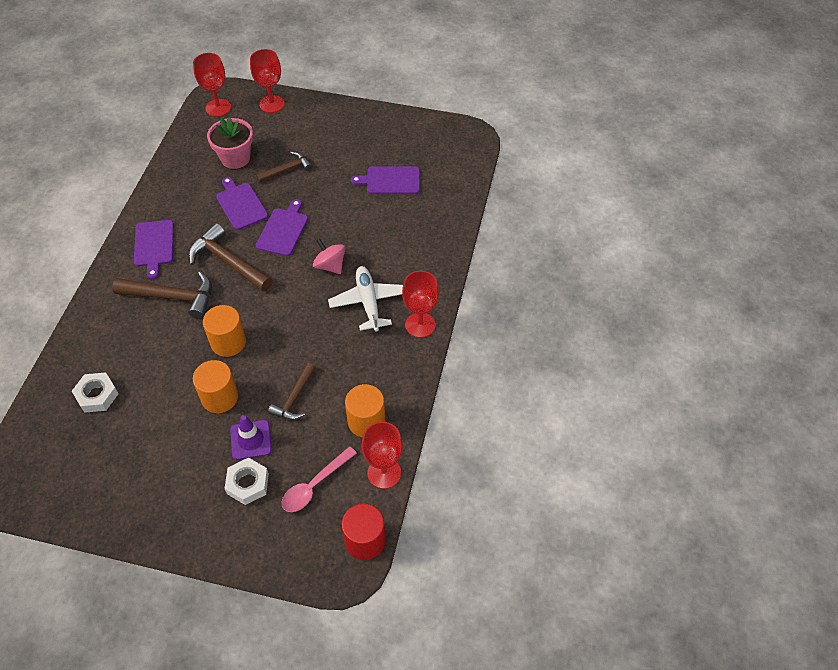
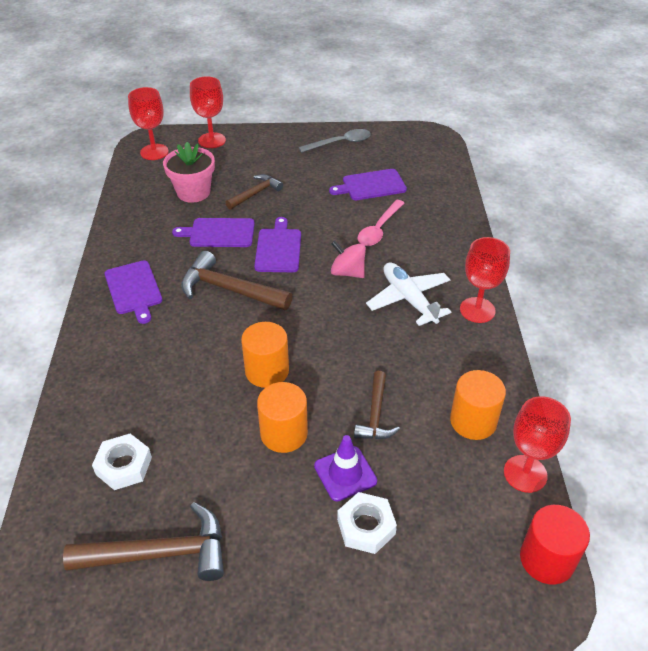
camera: 15 degrees left, 10 degrees down
(172, 297) = (177, 337): brown hammer -> brown hammer (160, 554)
(241, 204) = (219, 233): purple cutting board -> purple cutting board turned 45 degrees counterclockwise
(314, 485) = (450, 508): pink spoon -> pink spoon (379, 229)
(384, 128) = (340, 143): none -> grey spoon

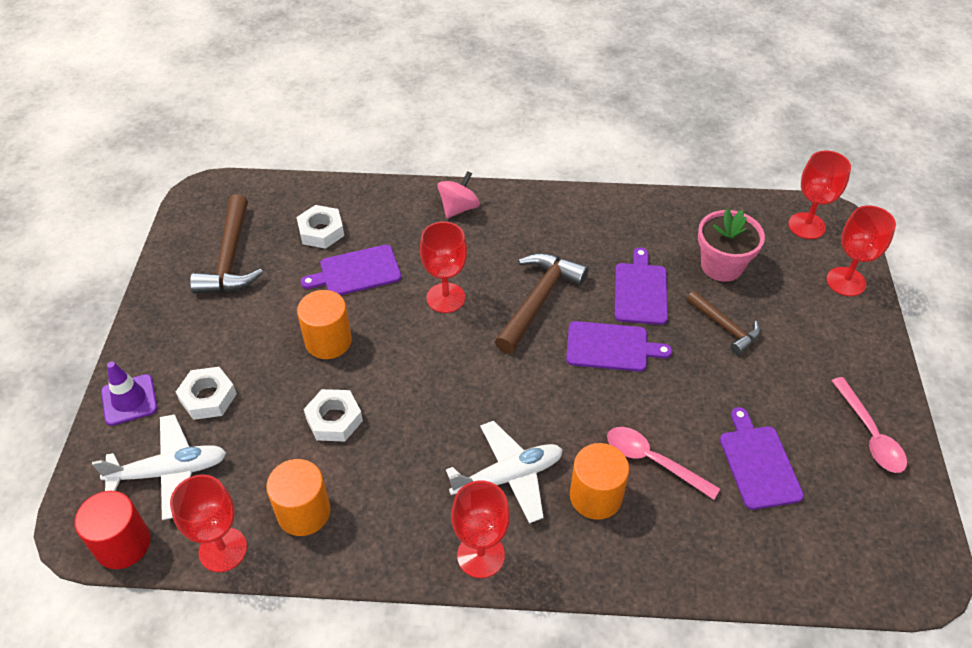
camera: 95 degrees right, 5 degrees up
(133, 289) = (544, 223): purple cutting board -> purple cutting board (356, 271)
(226, 350) = (445, 298): none -> red goblet
(267, 371) = (411, 330): orange cylinder -> orange cylinder (595, 496)
(340, 143) = (869, 434): grey spoon -> pink spoon
(345, 473) = (269, 386): purple traffic cone -> purple traffic cone (129, 400)
(347, 272) = (563, 415): pink spinning top -> pink spinning top (458, 208)
(375, 414) = (334, 419): brown hammer -> white nut
(460, 539) = (170, 472): none -> white plane

